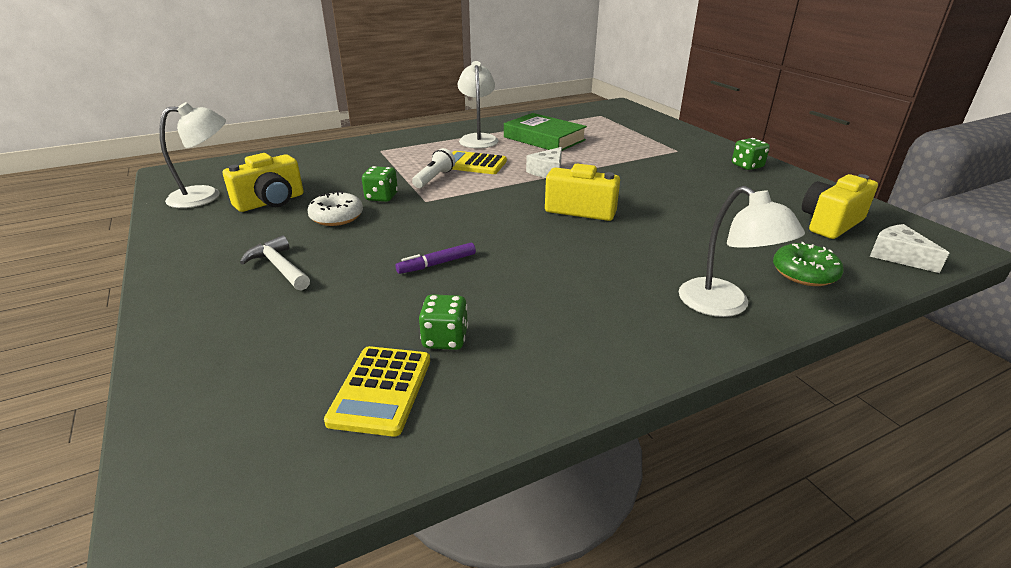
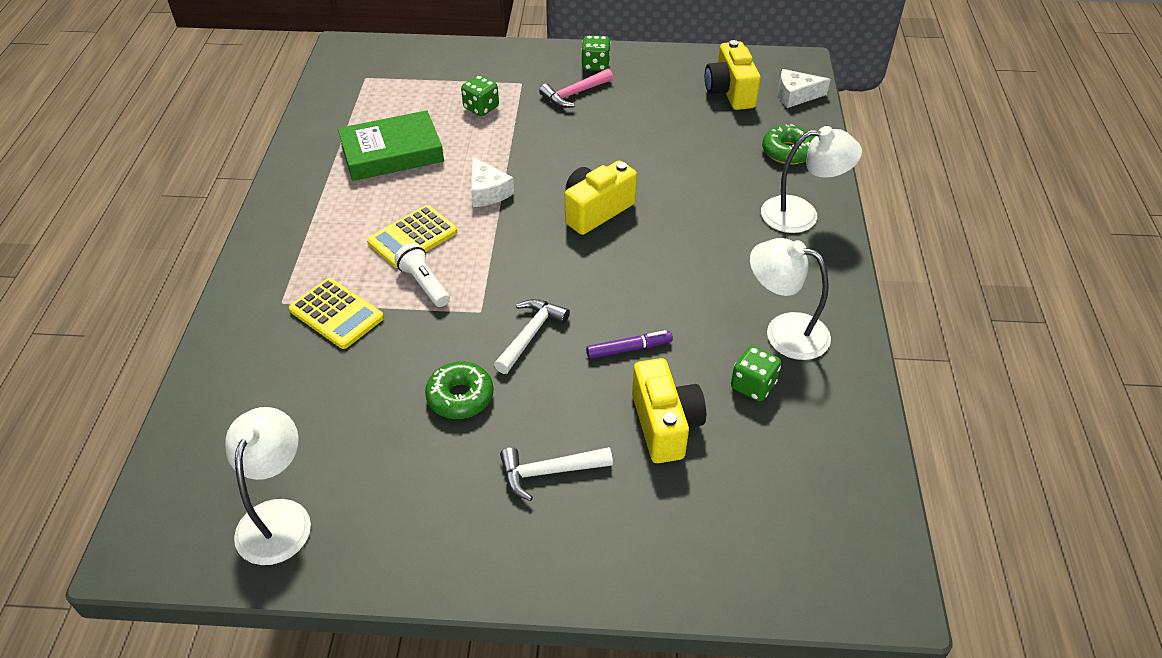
camera: 60 degrees left, 15 degrees up
(271, 202) = (363, 449): yellow camera -> yellow camera (665, 425)
(336, 217) = (460, 397): white donut -> green donut
(381, 197) = (438, 344): green dice -> green dice (481, 108)
(381, 390) = (797, 445): yellow calculator -> yellow calculator (336, 314)
(418, 223) = (531, 334): none -> white hammer
(437, 264) = (628, 349): purple marker -> purple marker turned 105 degrees counterclockwise
(478, 139) = (335, 203): white lamp -> white lamp (784, 332)
(699, 168) = (574, 94): none -> pink hammer

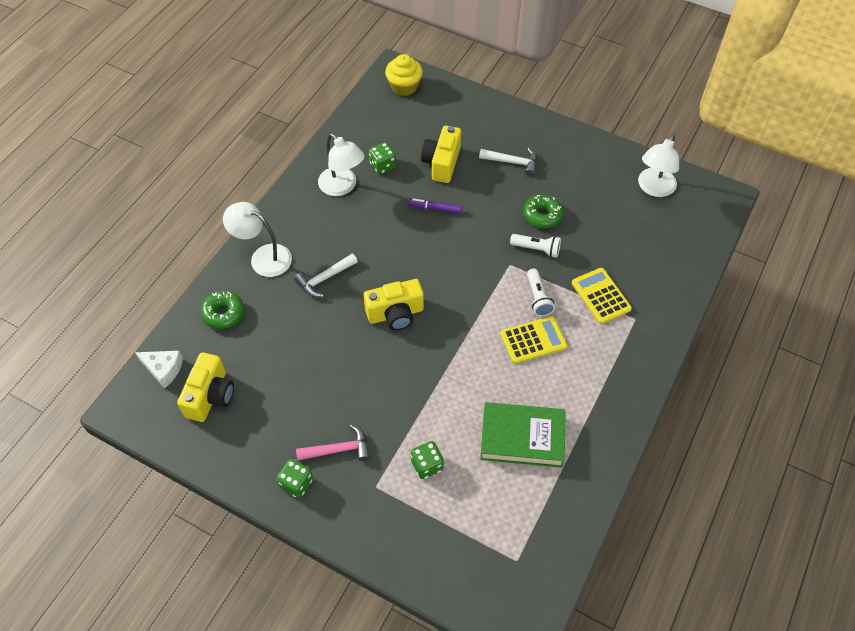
camera: 155 degrees left, 10 degrees up
(450, 344) = (536, 249): none -> white flashlight
(487, 191) = (463, 363): white cheese -> none
(531, 334) = (486, 238): white hammer -> white hammer (324, 279)
(838, 557) = (404, 86): none -> yellow cupcake

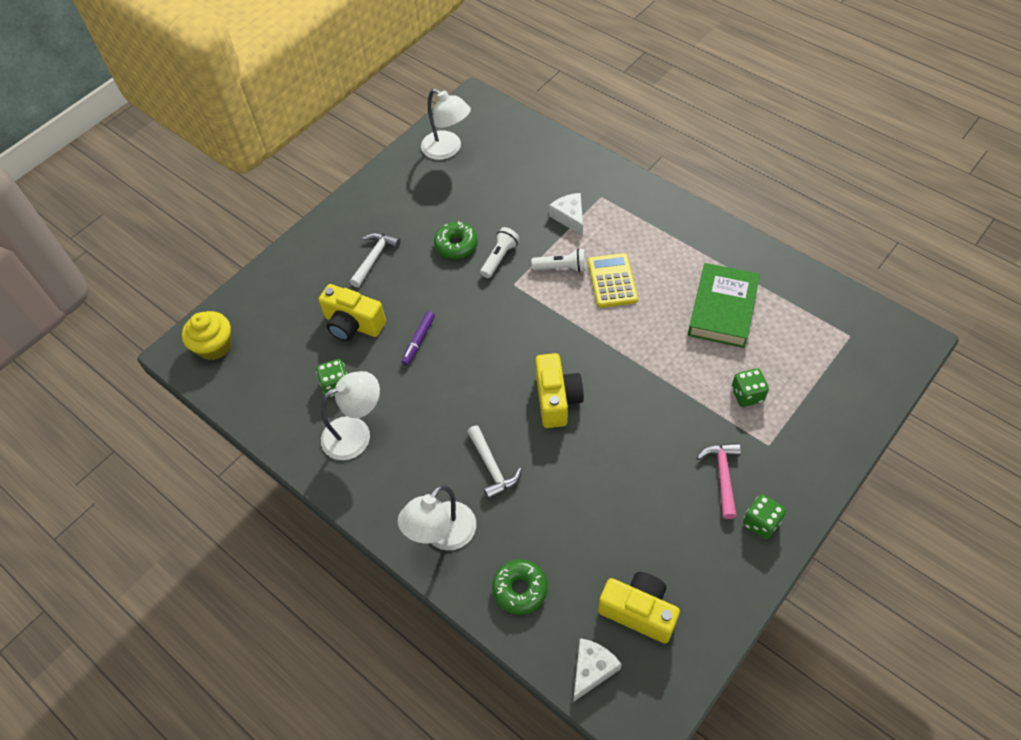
camera: 75 degrees left, 0 degrees up
(600, 296) = (569, 217): yellow calculator -> white cheese

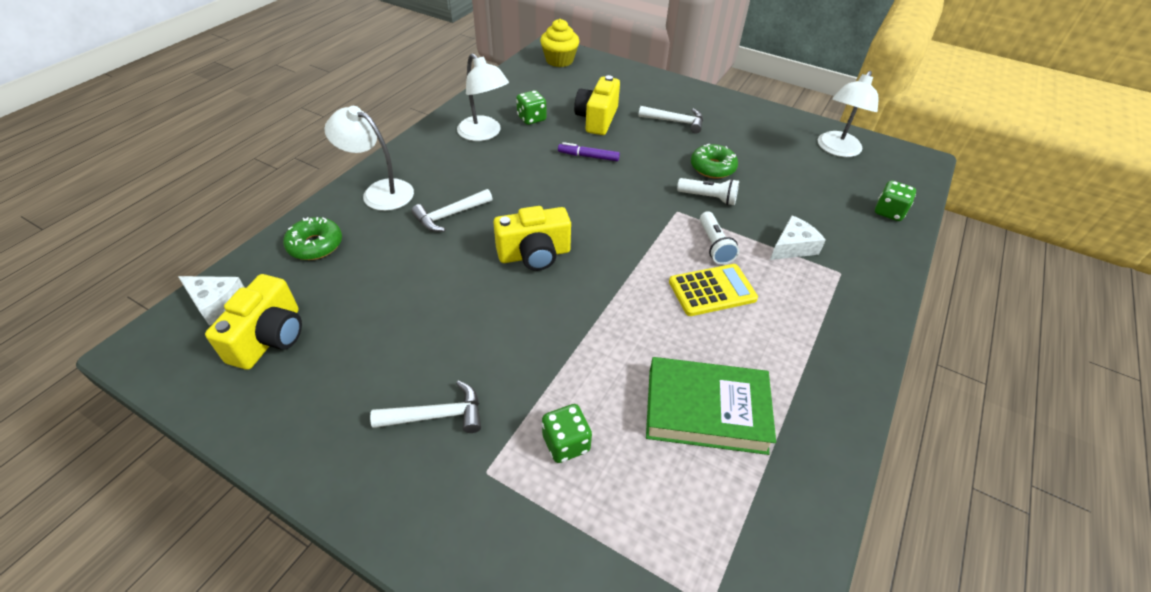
camera: 75 degrees right, 10 degrees down
(722, 476) = (437, 415): pink hammer -> white hammer
(761, 523) = (365, 462): green dice -> green dice (888, 212)

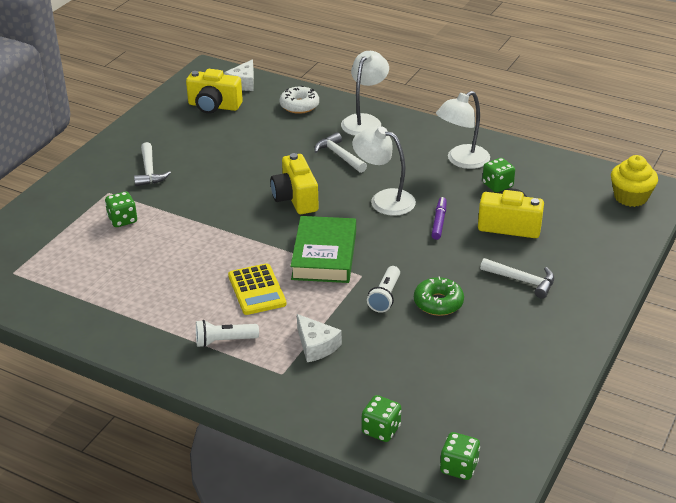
camera: 90 degrees right, 10 degrees down
(315, 245) = (299, 106): green donut -> white donut
(675, 122) = (522, 281): white hammer -> white hammer turned 75 degrees counterclockwise
(706, 410) = (139, 279): green book -> green book (324, 255)
(714, 245) = (314, 295): white flashlight -> white flashlight (224, 341)
(836, 149) = (500, 408): white lamp -> white lamp (384, 200)
(910, 175) = (459, 467): none -> green dice

